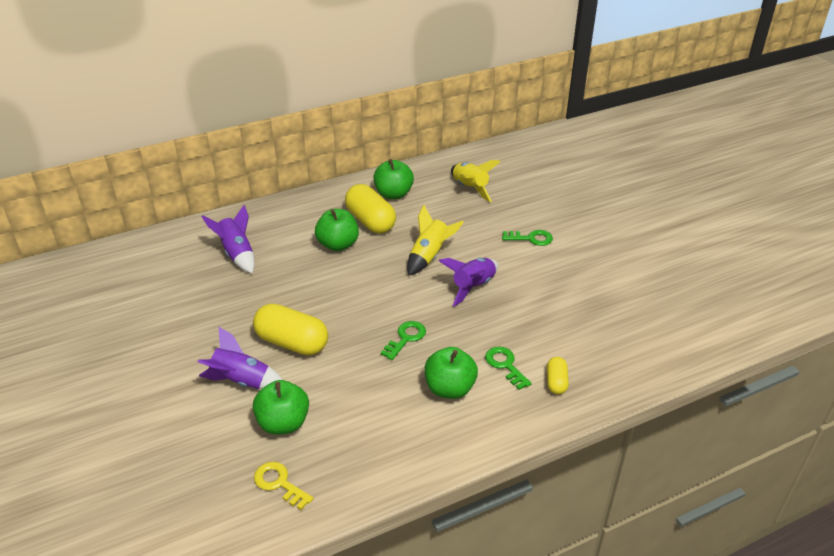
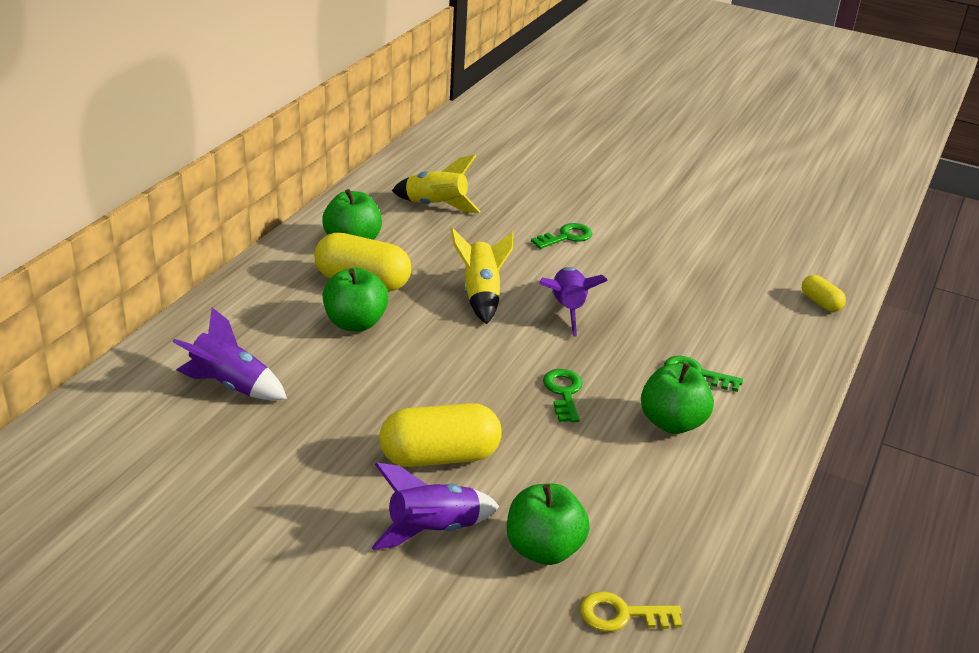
camera: 40 degrees left, 5 degrees down
(556, 382) = (760, 368): yellow capsule -> yellow capsule (820, 303)

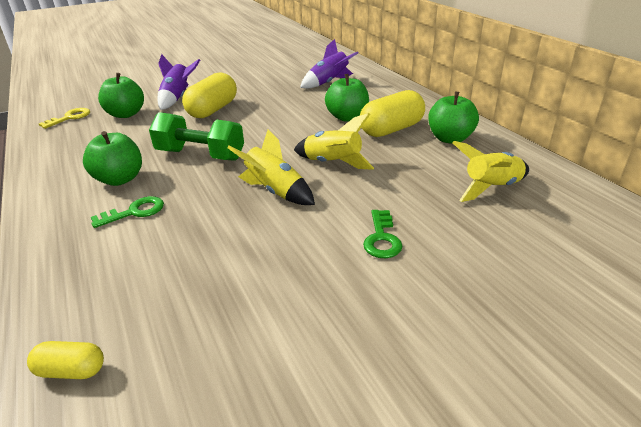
camera: 130 degrees right, 0 degrees up
(563, 392) = (200, 155): green key -> green dumbbell
(567, 309) = (275, 191): purple rocket -> yellow rocket

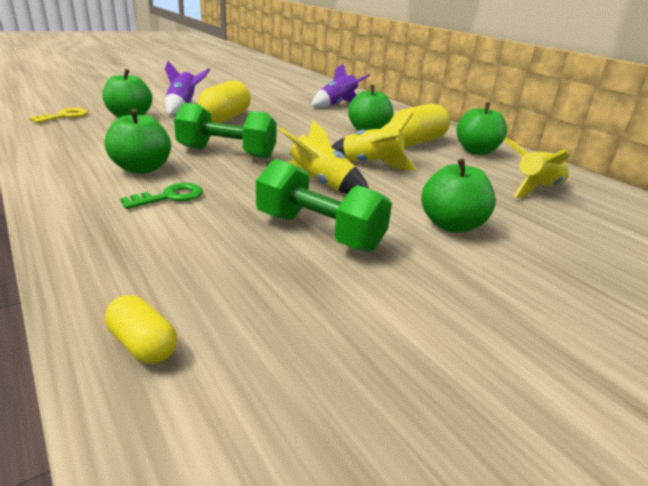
camera: 10 degrees left, 5 degrees down
(71, 370) = (143, 344): yellow capsule -> yellow capsule turned 45 degrees clockwise
(252, 250) = (318, 232): none -> green dumbbell
(382, 238) = (451, 225): green key -> green apple

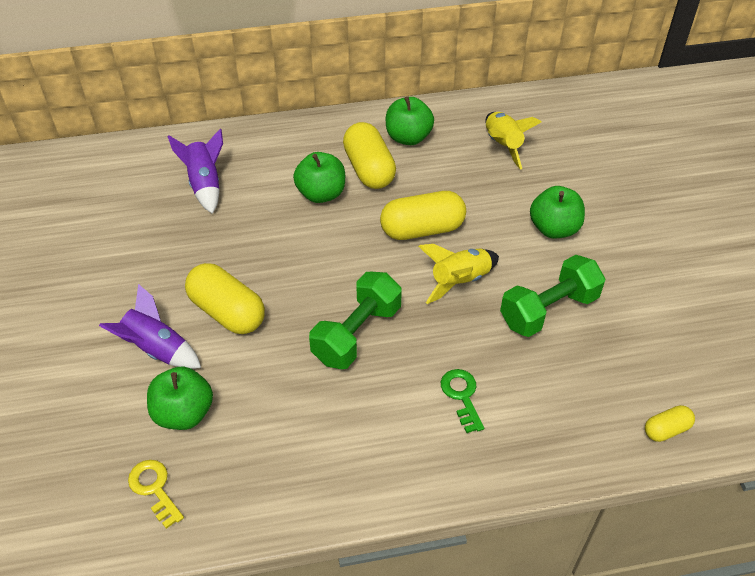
camera: 65 degrees left, 20 degrees up
(142, 169) = (385, 412): green apple -> none
(371, 165) = (422, 229): yellow rocket -> yellow capsule

